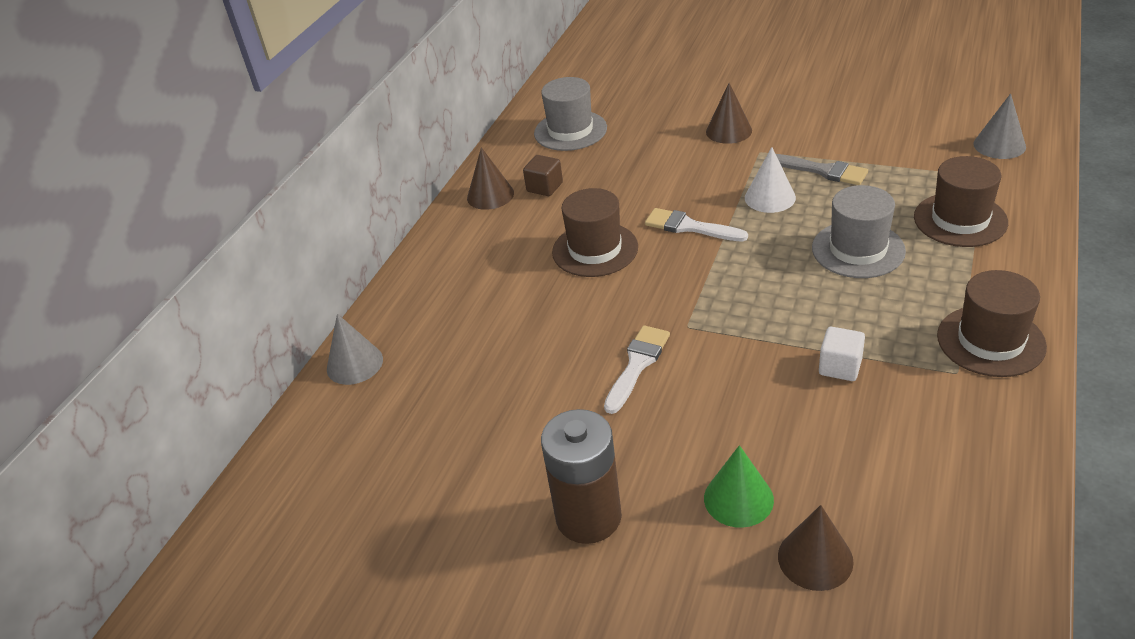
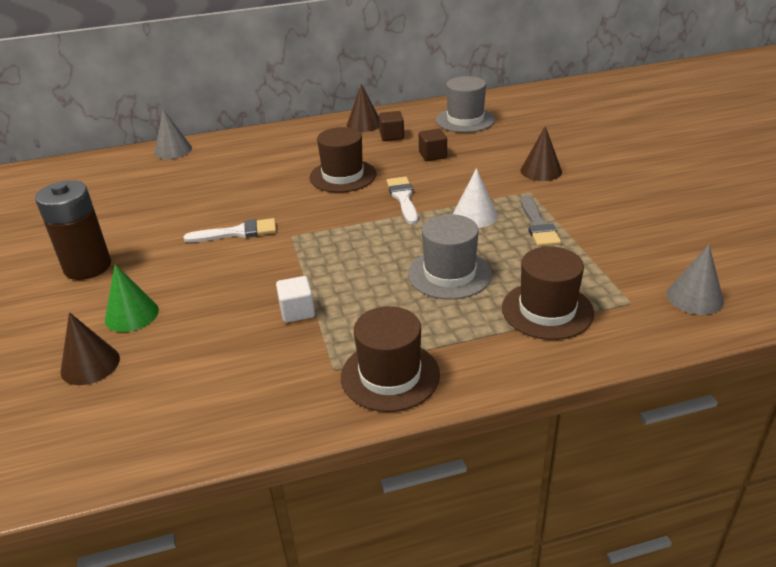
camera: 50 degrees right, 5 degrees down
(622, 177) = (432, 155): none -> brown cube

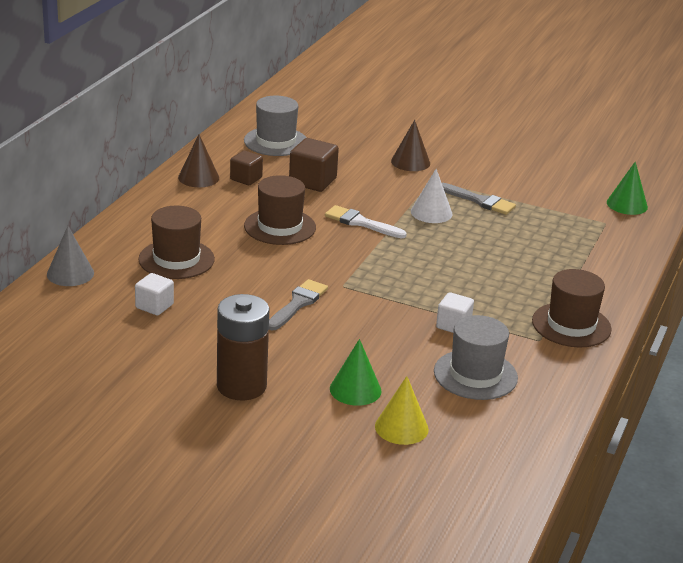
camera: 55 degrees left, 5 degrees down
(90, 364) = (401, 427): brown cone -> yellow cone
(165, 190) = (154, 306): none -> white cube
(237, 232) = (298, 304): white brush -> grey brush
(432, 155) = (312, 181): brown cube -> brown cube, size x1.55
(449, 274) = (491, 256): grey hat -> grey hat (475, 375)
(547, 310) = (577, 248): brown hat -> brown hat (176, 259)
(694, 297) = (627, 204): grey cone -> green cone

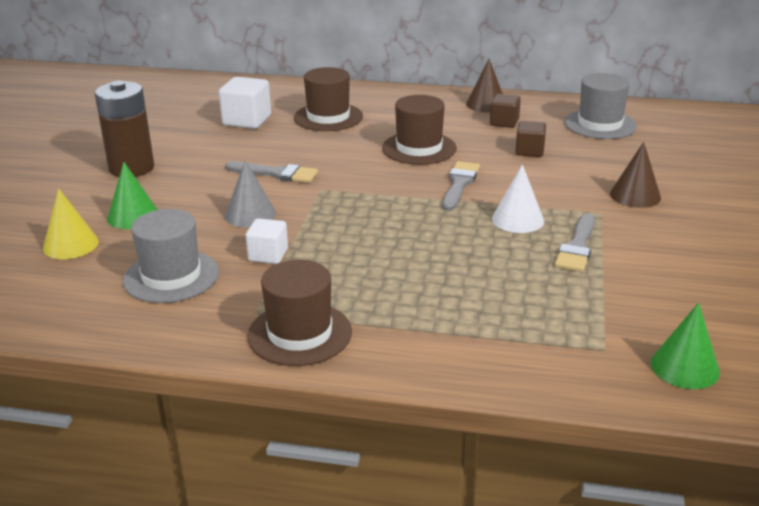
camera: 80 degrees right, 0 degrees up
(70, 273) = (283, 87): grey cone -> grey cone (250, 214)
(154, 306) = (247, 120): white cube -> white cube, size x1.55
(312, 181) = (529, 151): brown cube -> brown cube, size x0.65
(361, 223) = (459, 184): white brush -> grey brush

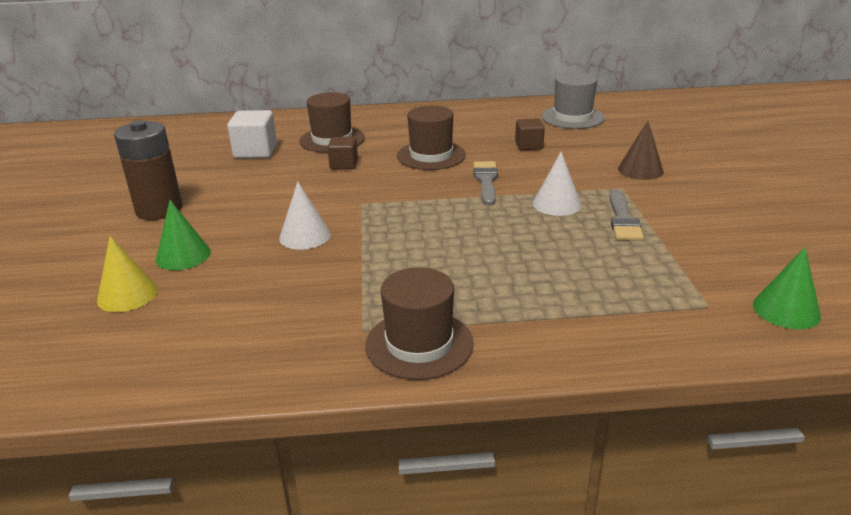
camera: 15 degrees left, 0 degrees up
(171, 276) = (254, 309): grey hat -> none
(250, 214) = (305, 236): grey cone -> white cone
(268, 255) = (344, 272): white cube -> none
(276, 173) = (310, 195): grey brush -> none
(486, 104) = (467, 113): brown cone -> none
(504, 122) = (492, 125): brown cube -> brown cube (344, 164)

